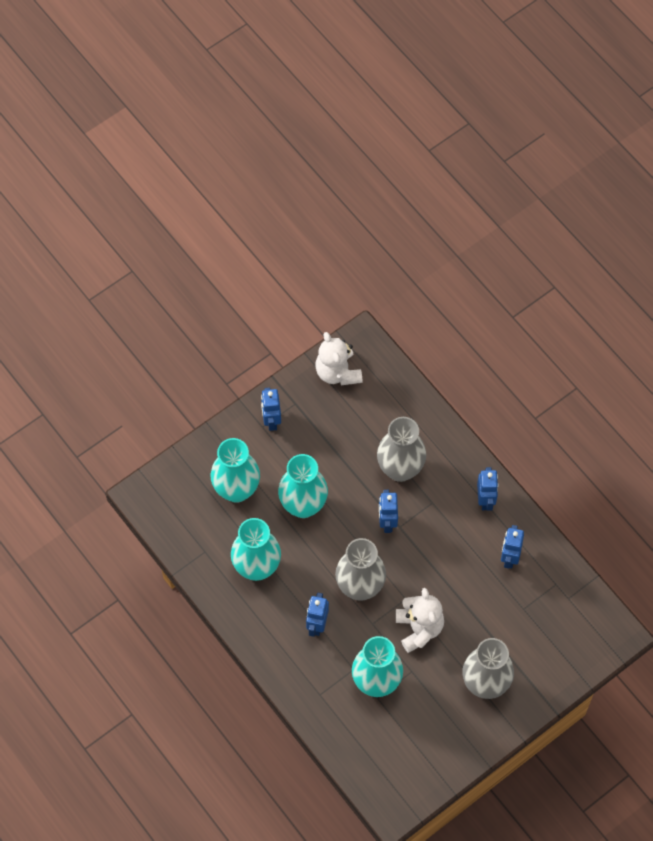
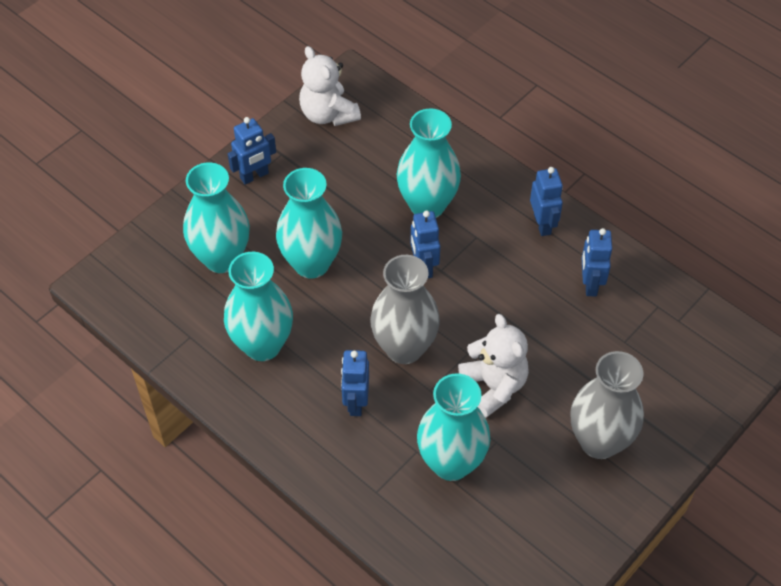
camera: 10 degrees left, 10 degrees down
(271, 420) = (254, 176): blue robot -> blue robot turned 105 degrees counterclockwise
(400, 469) = (427, 205): grey vase -> turquoise vase

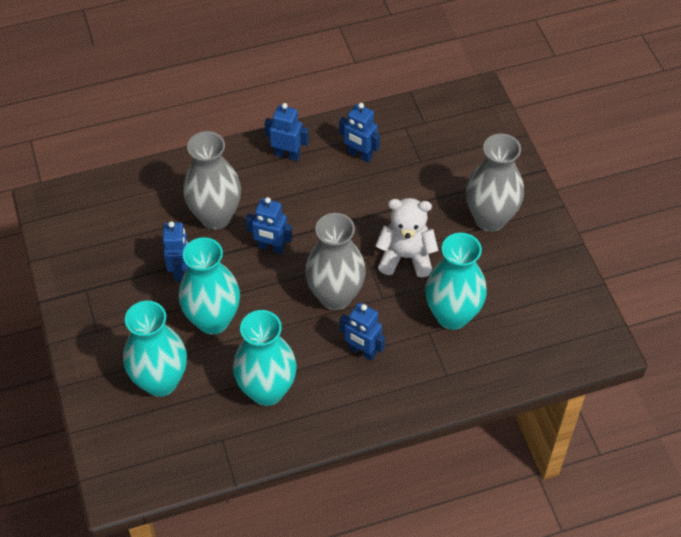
camera: 60 degrees left, 0 degrees up
(254, 176) = (93, 319): blue robot -> blue robot (180, 270)
(328, 114) = (71, 237): white teddy bear -> none
(427, 205) = (215, 216): turquoise vase -> grey vase

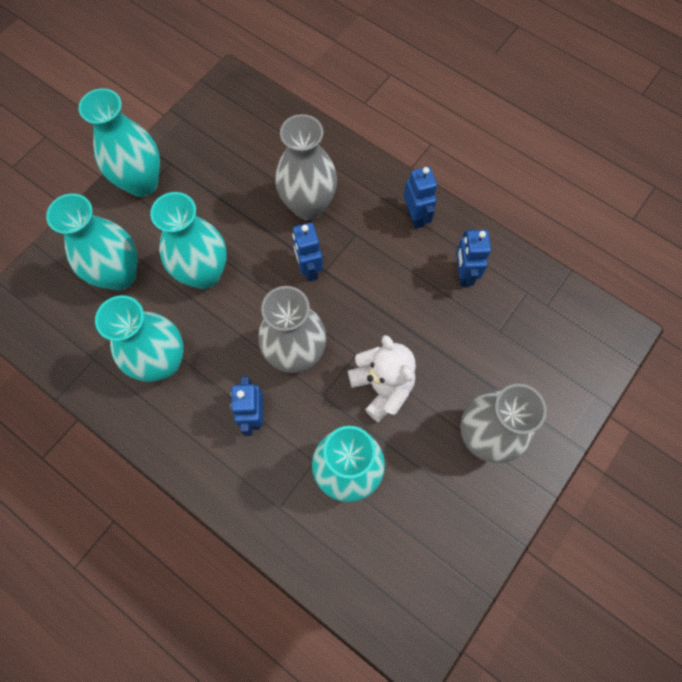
camera: 55 degrees right, 15 degrees up
(86, 320) = (142, 183): none -> turquoise vase
(180, 270) = (235, 216): blue robot -> none

